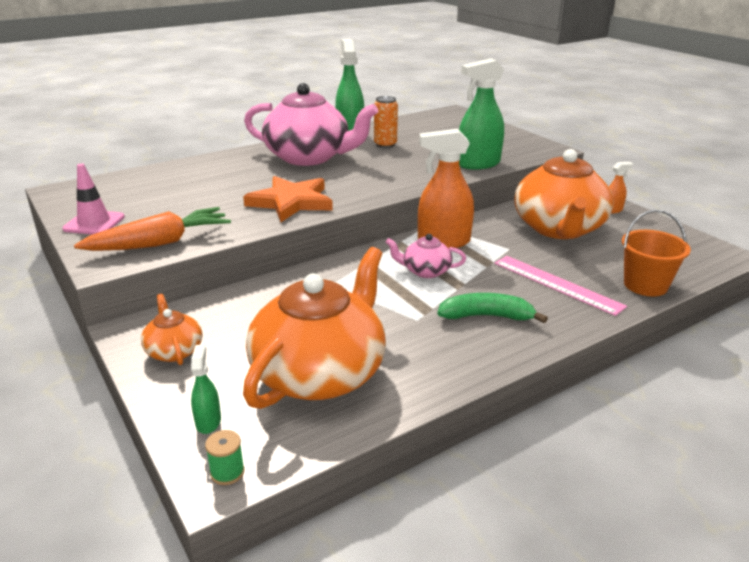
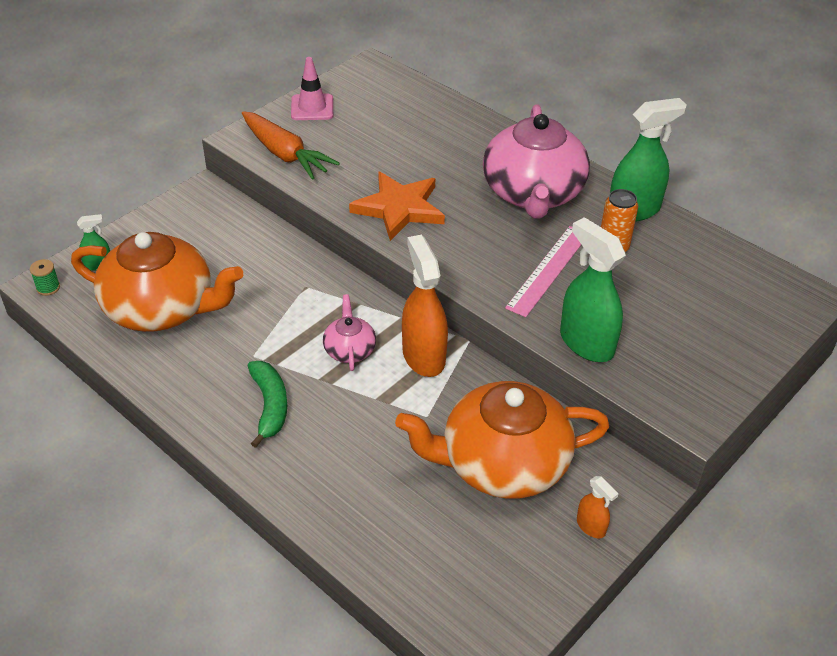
camera: 75 degrees right, 15 degrees up
(174, 351) = (180, 222): orange teapot -> none
(557, 284) = (351, 462): pink ruler -> pink ruler (548, 270)
(645, 285) = (371, 548): orange bucket -> none

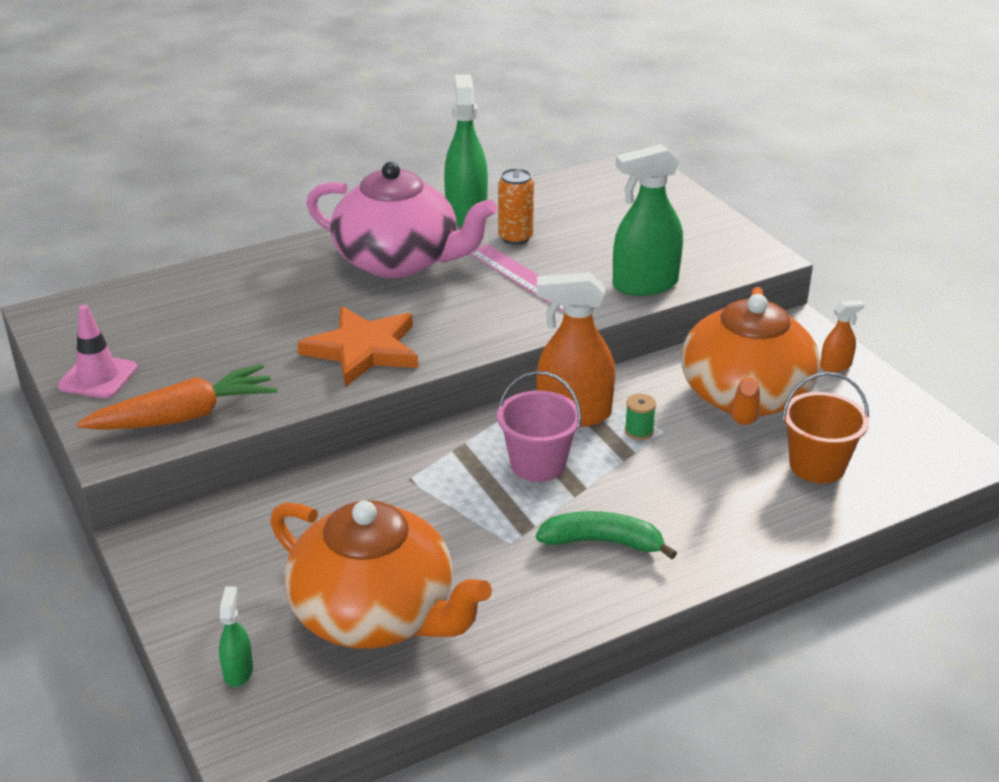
camera: 70 degrees left, 10 degrees down
(48, 288) = (257, 735): green spool -> green spool (639, 431)
(162, 308) = (376, 614): orange teapot -> orange teapot turned 90 degrees clockwise
(349, 350) = (538, 464): pink teapot -> pink bucket
(421, 530) = (817, 465): none -> orange bucket

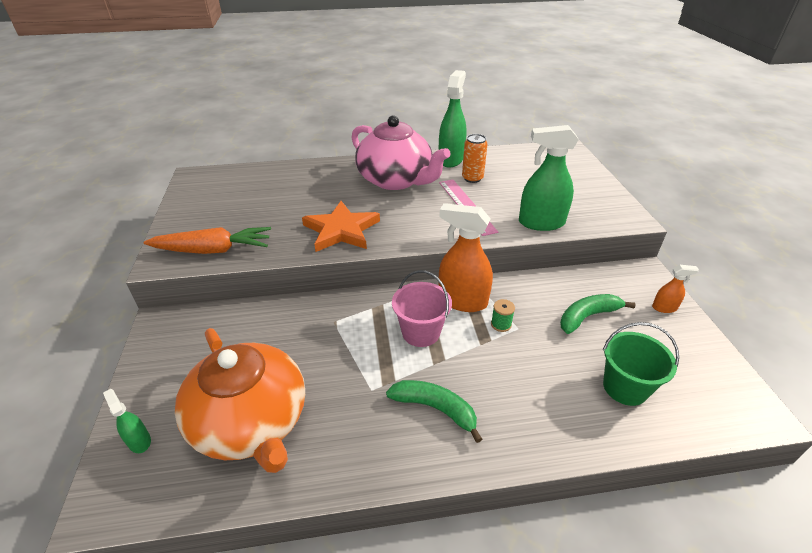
camera: 20 degrees right, 5 degrees up
(98, 377) = (188, 215): pink traffic cone -> none
(238, 671) = (139, 441): green spray bottle -> green spray bottle turned 60 degrees counterclockwise
(745, 397) = (587, 316): orange teapot -> green banana
(817, 465) = (625, 387): orange bucket -> green bucket

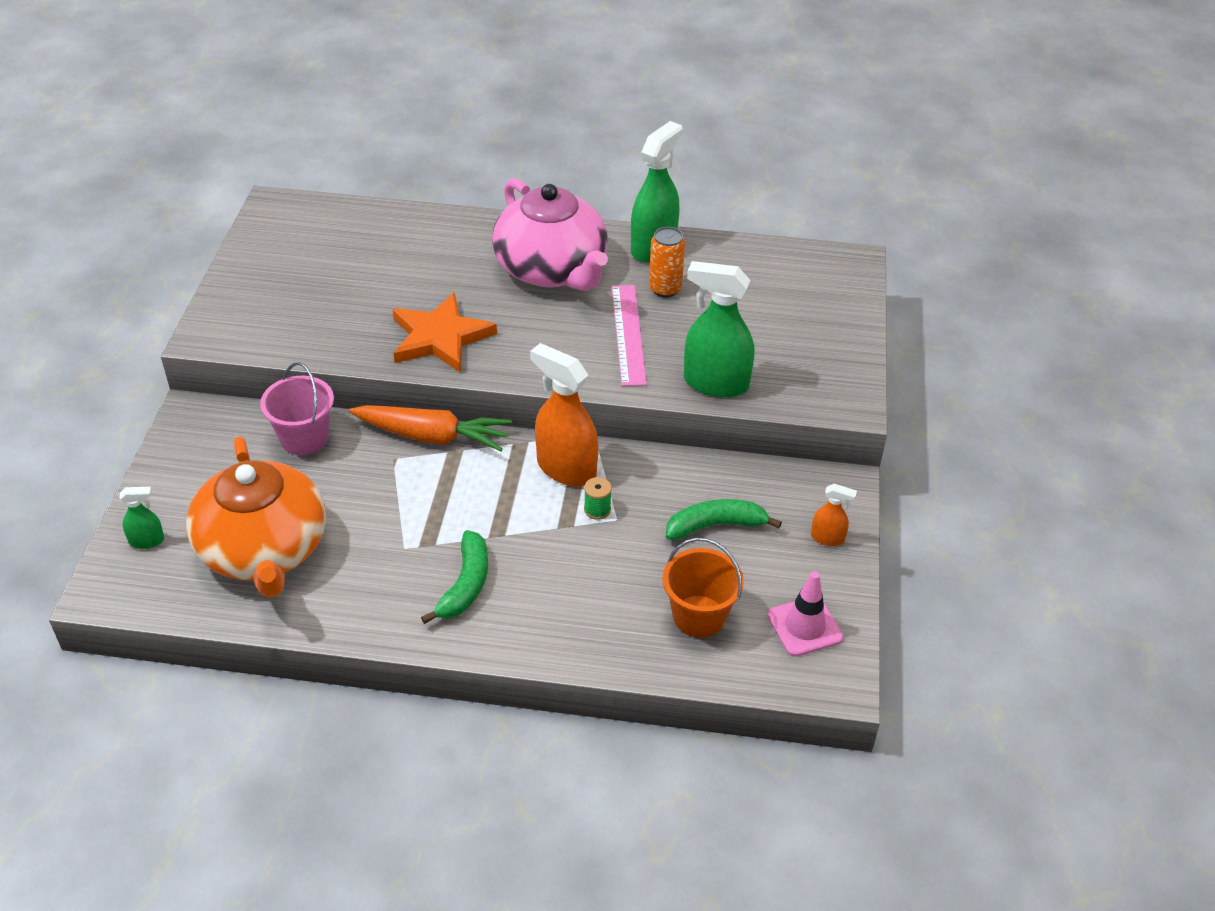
camera: 15 degrees right, 5 degrees up
(139, 441) = (147, 541): green spray bottle -> green spray bottle turned 105 degrees clockwise
(213, 250) = (270, 333): orange carrot -> orange carrot (432, 436)
(421, 332) = (492, 496): pink bucket -> pink bucket (304, 438)
(435, 409) = (465, 585): green banana -> green banana turned 60 degrees clockwise
(625, 387) = (699, 616): green bucket -> orange bucket
(702, 375) = (804, 626): none -> pink traffic cone

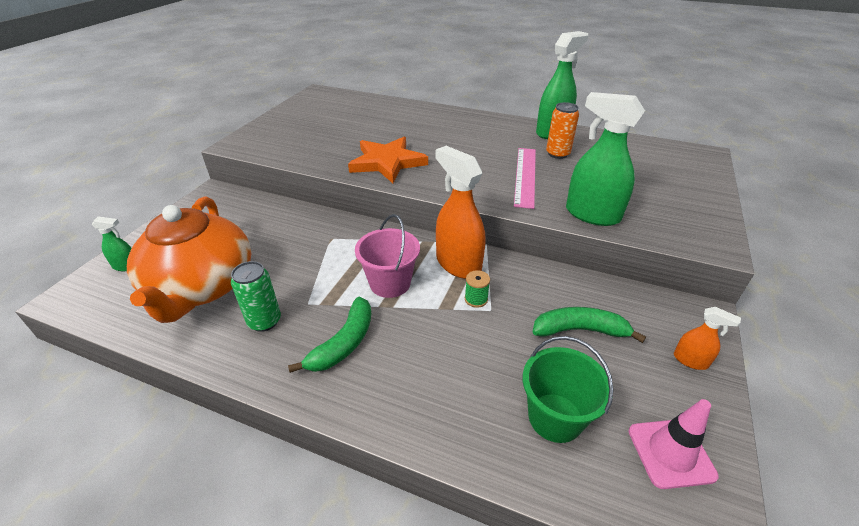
camera: 15 degrees right, 5 degrees down
(304, 438) = (276, 217): pink bucket -> pink bucket (390, 283)
(364, 577) = (264, 321): none -> green can
(432, 436) = (364, 228): orange carrot -> none
(552, 269) = (478, 136): pink teapot -> none
(699, 616) = (555, 417): orange bucket -> green bucket

